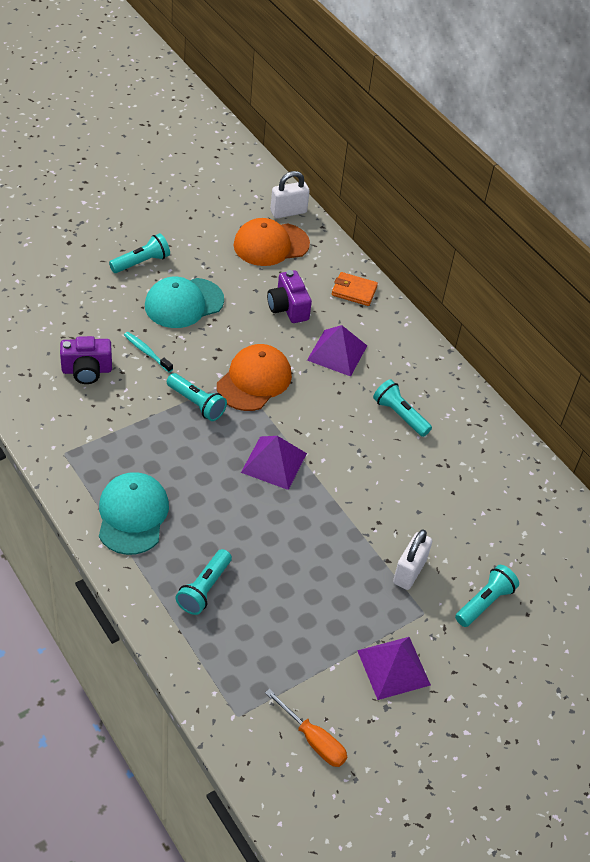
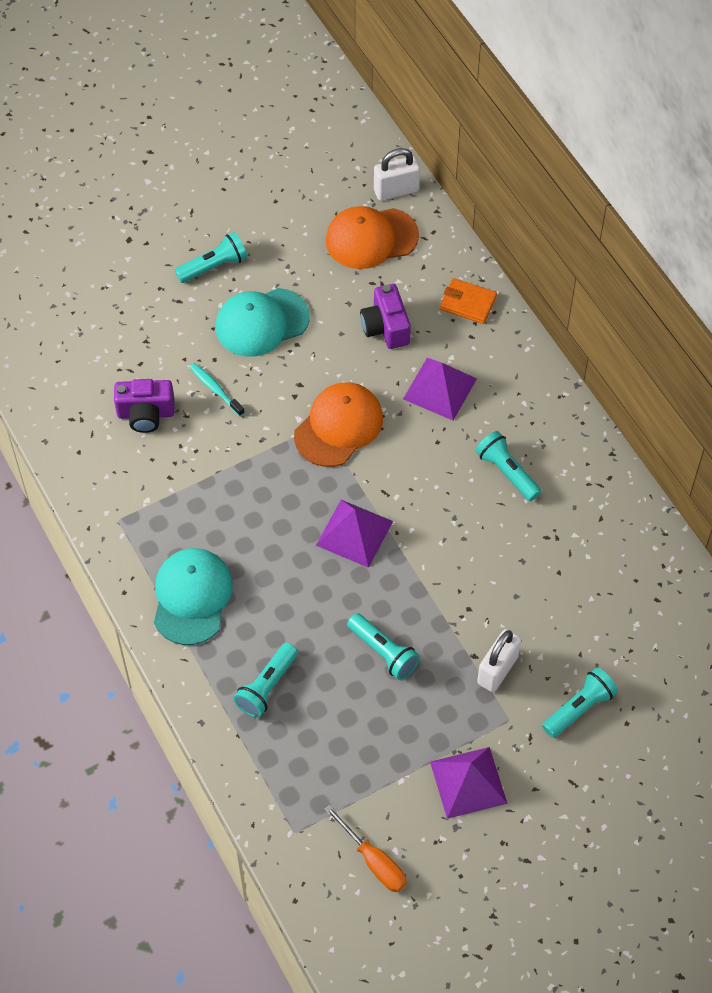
camera: 10 degrees right, 10 degrees up
(197, 404) = (270, 457): turquoise flashlight -> turquoise flashlight (384, 652)

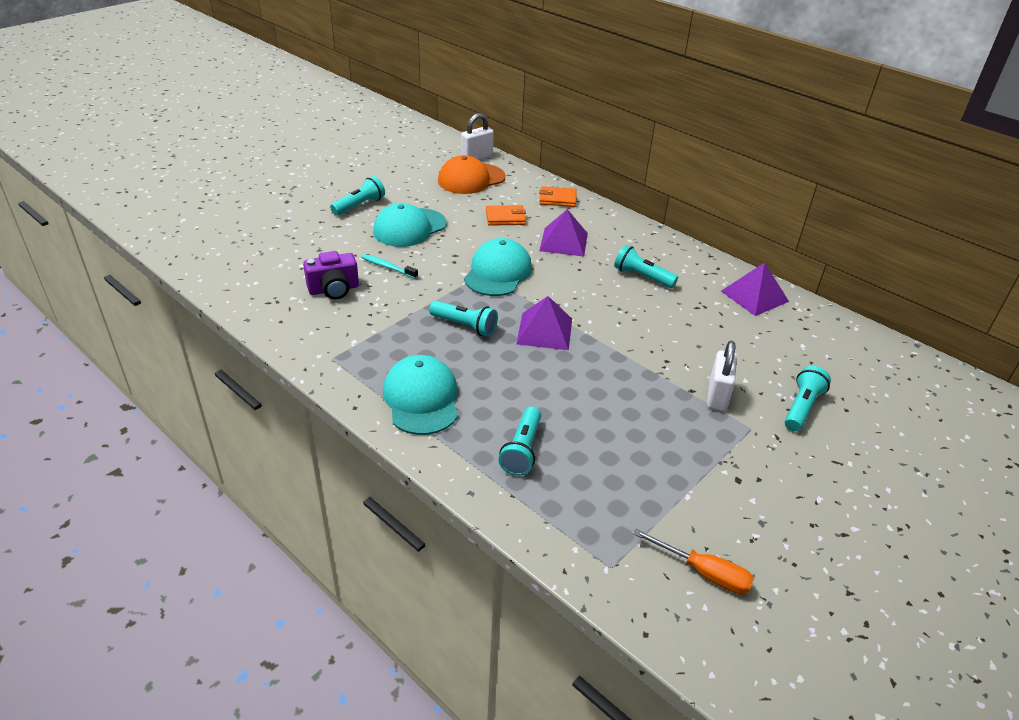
camera: 20 degrees left, 20 degrees down
(338, 426) = (498, 272): orange cap -> turquoise cap
(384, 652) = (614, 403): turquoise flashlight -> turquoise flashlight (465, 326)
(385, 327) = (505, 218): purple camera -> orange wallet
(468, 782) = (748, 483): purple pyramid -> purple pyramid (754, 296)

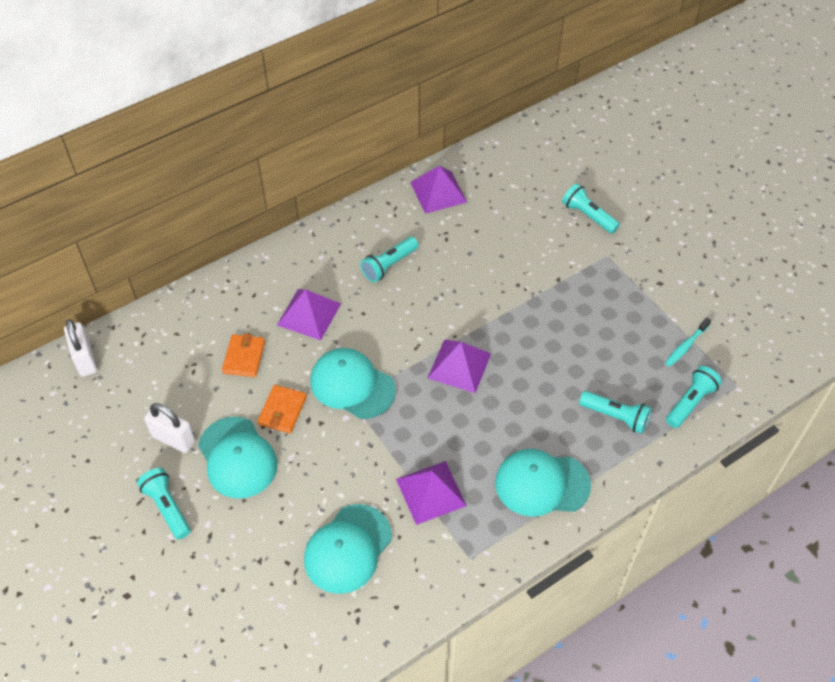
camera: 75 degrees left, 15 degrees up
(334, 289) = (348, 549): purple camera -> turquoise cap
(387, 267) = (316, 490): turquoise toothbrush -> turquoise toothbrush (686, 346)
(397, 328) = (430, 492): none -> purple pyramid
(465, 326) = (439, 431): turquoise flashlight -> turquoise flashlight (690, 402)
(471, 179) = (141, 375): orange cap -> none
(557, 199) = (218, 299): orange wallet -> orange wallet (282, 411)
(704, 573) = (743, 332): orange screwdriver -> none
(717, 396) = (567, 264): white padlock -> white padlock (173, 439)

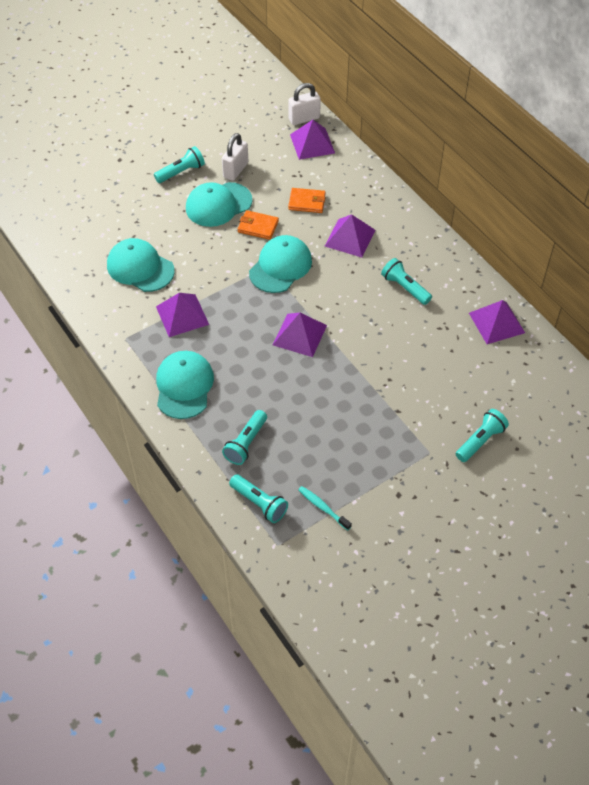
camera: 90 degrees right, 0 degrees up
(136, 350) = (312, 143): none -> purple pyramid

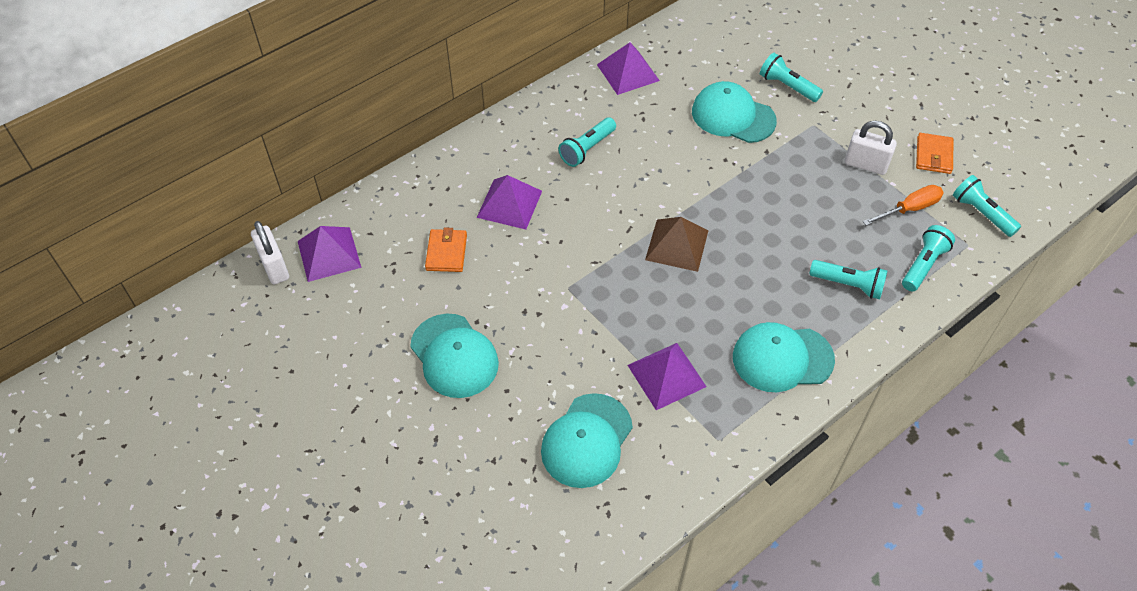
camera: 95 degrees left, 0 degrees up
(181, 172) = (385, 413): turquoise flashlight -> turquoise flashlight (981, 213)
(235, 170) = (382, 342): white padlock -> white padlock (865, 164)
(258, 227) = (495, 304): orange wallet -> orange wallet (933, 155)
(280, 266) = (566, 273): turquoise cap -> turquoise cap (733, 116)
(300, 335) = (676, 245): purple pyramid -> brown pyramid
(323, 507) = (909, 209): turquoise toothbrush -> orange screwdriver

